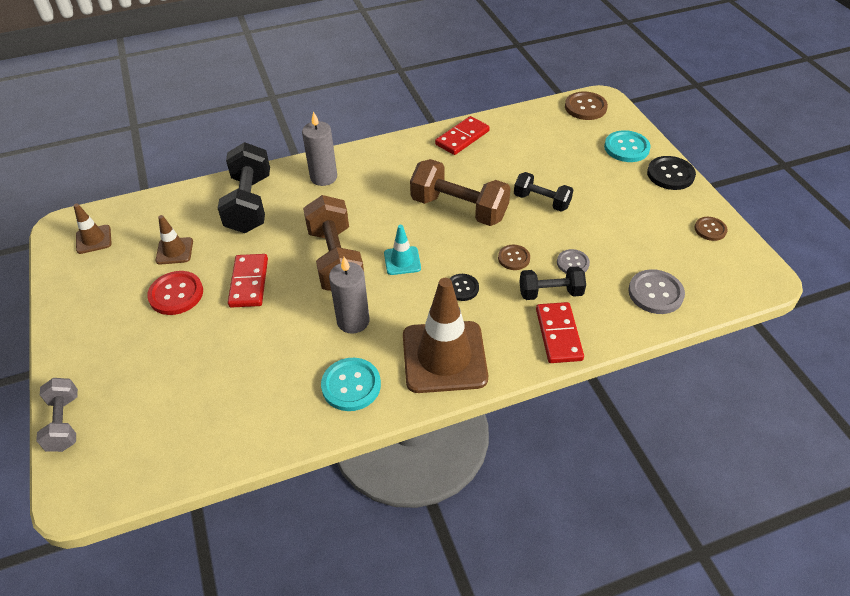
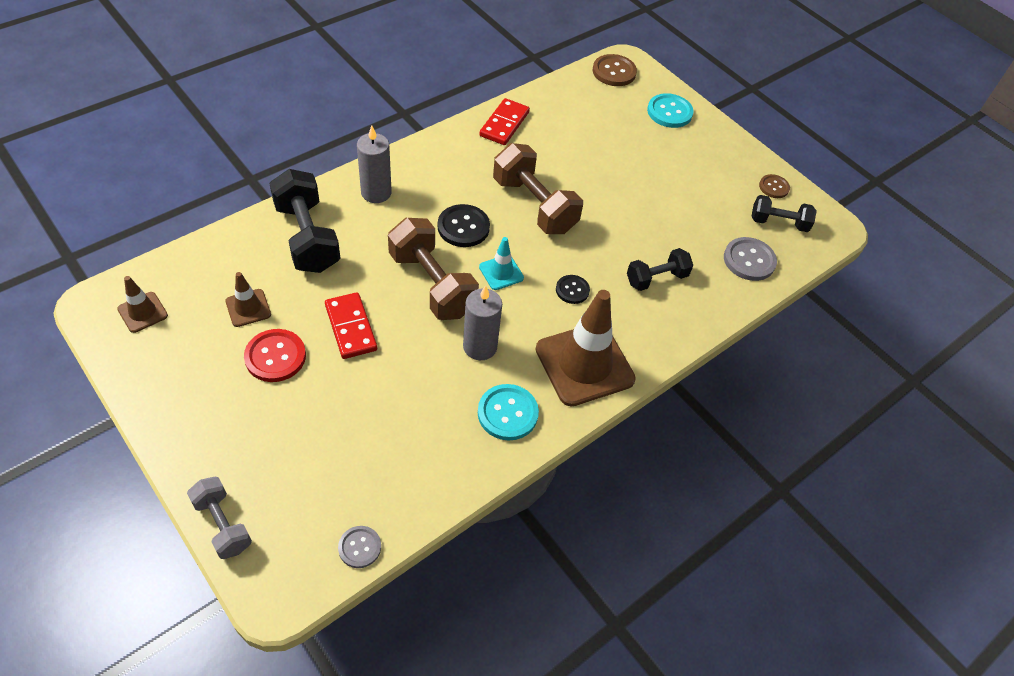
camera: 25 degrees left, 5 degrees up
(459, 209) = (534, 205): brown dumbbell -> brown dumbbell turned 45 degrees clockwise
(514, 258) = (608, 249): brown button -> none
(541, 201) = (611, 183): black dumbbell -> black dumbbell (778, 223)
(558, 334) = (679, 319): red domino -> none
(572, 263) = (665, 244): grey button -> grey button (359, 547)
(670, 174) = (719, 135): black button -> black button (463, 227)

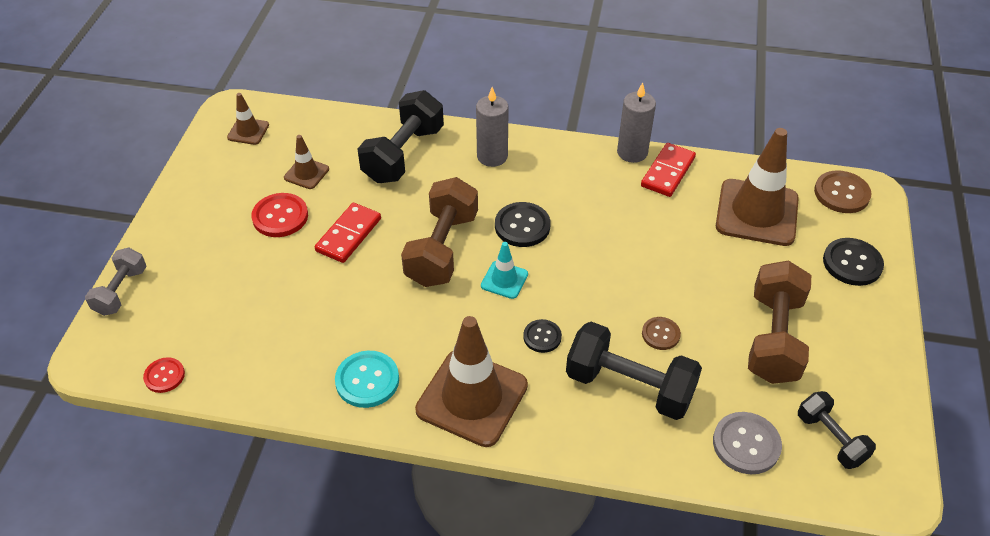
camera: 55 degrees right, 5 degrees down
(359, 547) = (164, 376): grey button -> red button
(480, 346) = (414, 319): grey candle -> grey candle (632, 152)
(504, 124) = (668, 172): red domino -> red domino turned 45 degrees counterclockwise
(534, 205) = (603, 250): brown dumbbell -> brown dumbbell (773, 338)
(586, 116) = (757, 213): none -> brown traffic cone
(656, 278) = (629, 386): black dumbbell -> black dumbbell, size x1.69
(669, 112) = (852, 263): turquoise button -> black button
(774, 187) = (874, 405): brown button -> brown button (660, 334)

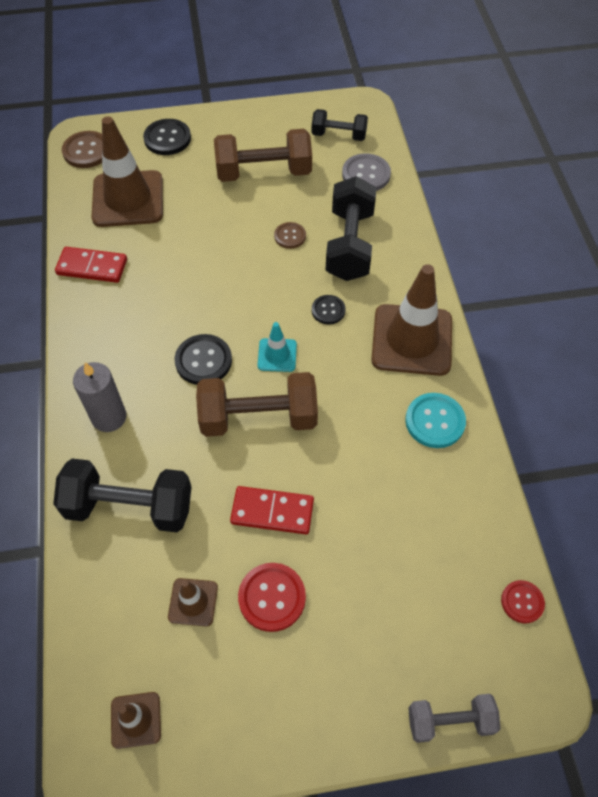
camera: 110 degrees left, 10 degrees up
(632, 152) = (70, 299): grey candle -> none
(830, 438) = (339, 135): black dumbbell -> black dumbbell turned 60 degrees clockwise

